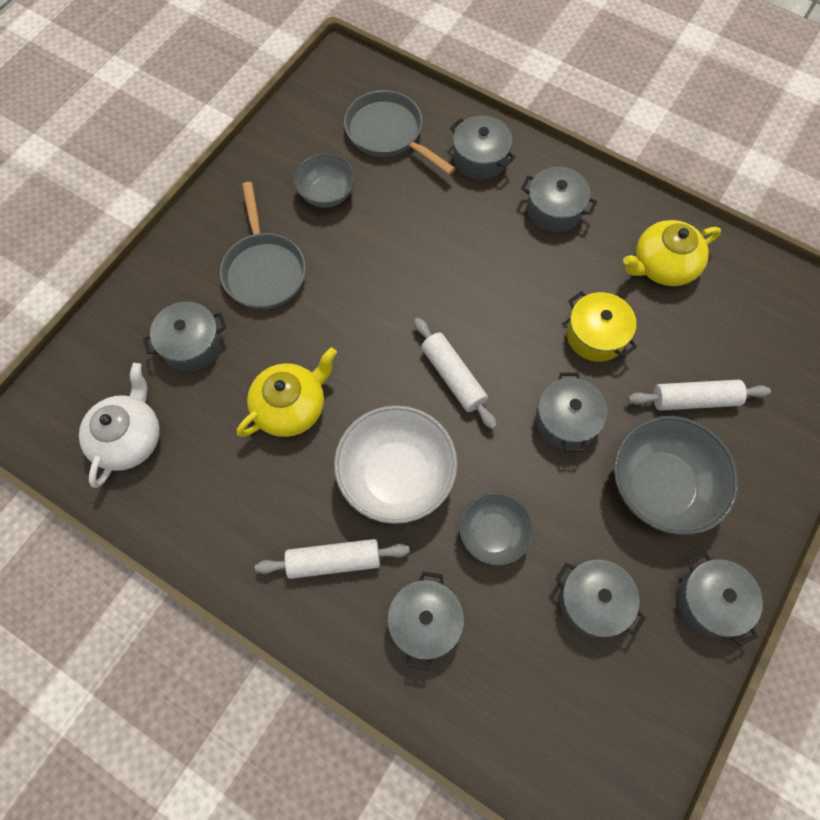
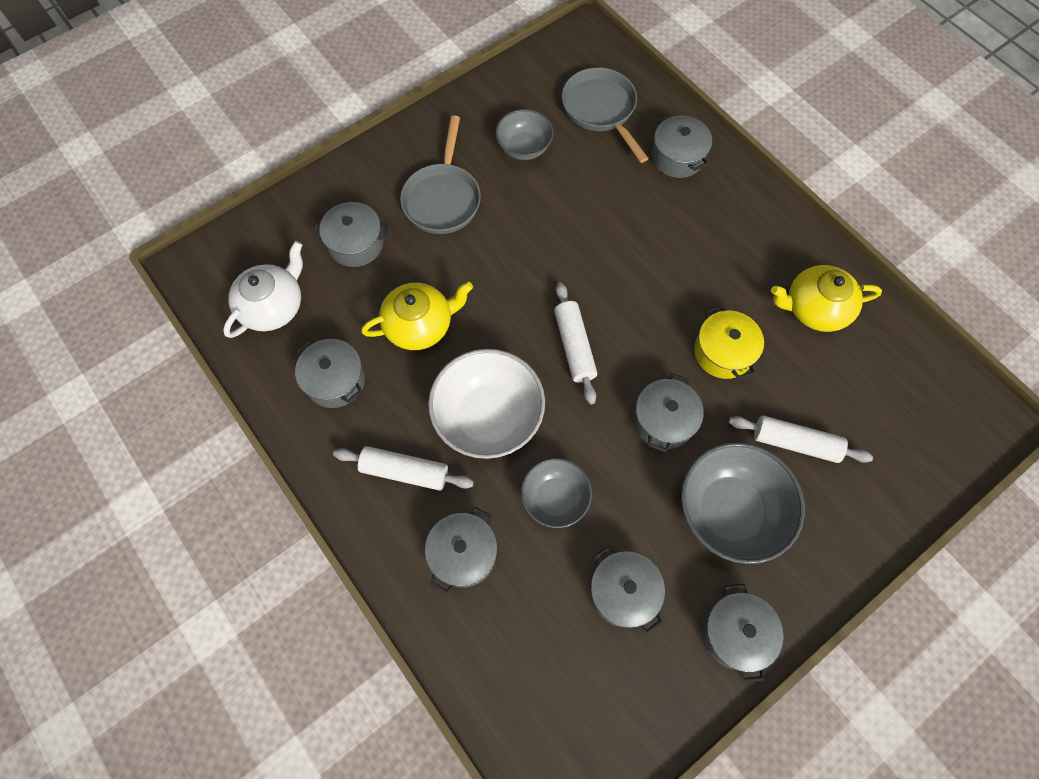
camera: 20 degrees right, 0 degrees up
(554, 210) = (729, 225): grey pot -> grey pot (335, 380)

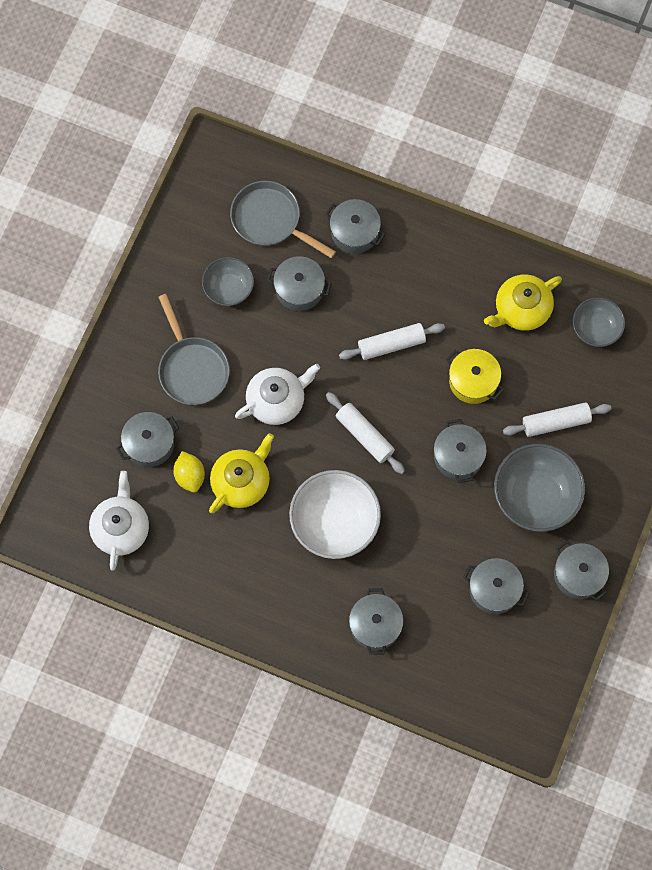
camera: 30 degrees left, 5 degrees up
(335, 380) = (207, 557): grey pot -> grey pot (299, 289)
(373, 293) = (190, 476): none -> yellow lemon
(405, 471) = (300, 593): white rolling pin -> white rolling pin (391, 344)
(505, 267) = (277, 400): none -> white teapot
(555, 498) = (414, 553): grey bowl -> grey bowl (596, 329)

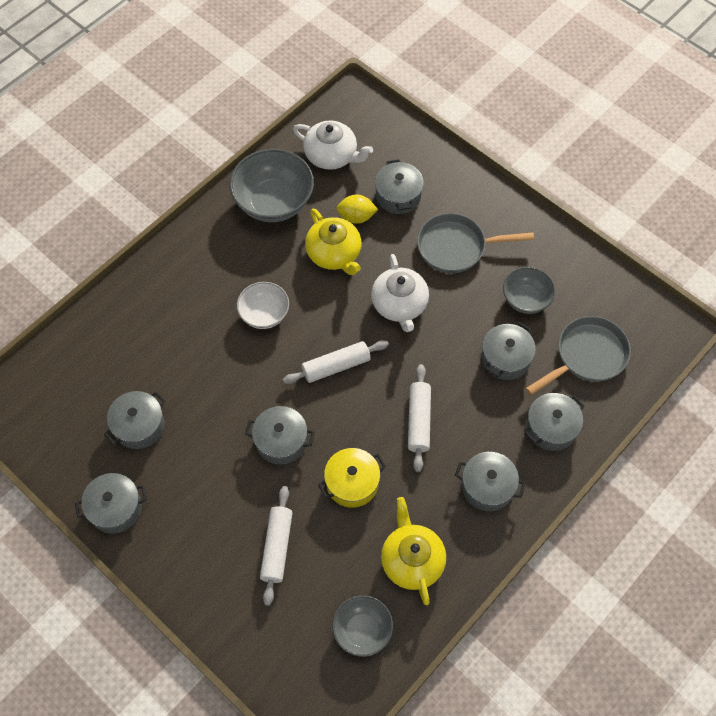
camera: 110 degrees right, 10 degrees down
(334, 522) = (264, 314): white bowl -> white bowl, size x0.60
(375, 625) = (157, 316): grey pot -> grey pot (487, 487)
(535, 496) = (210, 498): grey bowl -> grey bowl (274, 202)

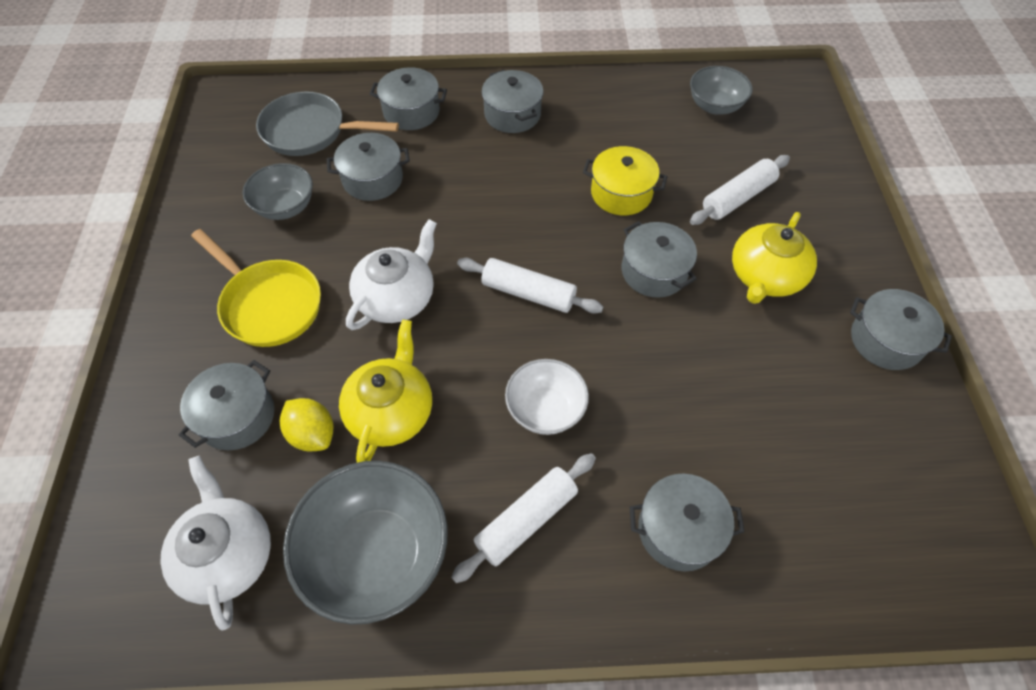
camera: 135 degrees left, 5 degrees down
(139, 426) = (801, 403): grey pot -> grey pot (679, 530)
(412, 560) = (629, 116): yellow teapot -> yellow teapot (765, 276)
(419, 421) = (508, 193): white rolling pin -> white rolling pin (526, 520)
(456, 247) = (268, 304): grey pan -> yellow pan

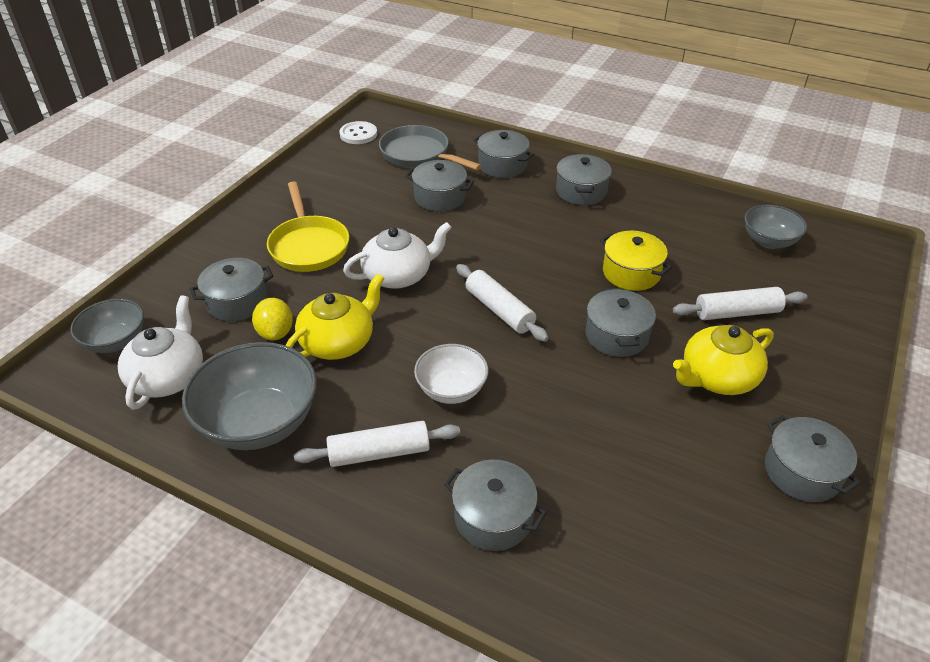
camera: 30 degrees right, 15 degrees down
(219, 129) = (358, 134): none -> white button
(285, 207) = (365, 193): grey bowl -> grey bowl (116, 342)

